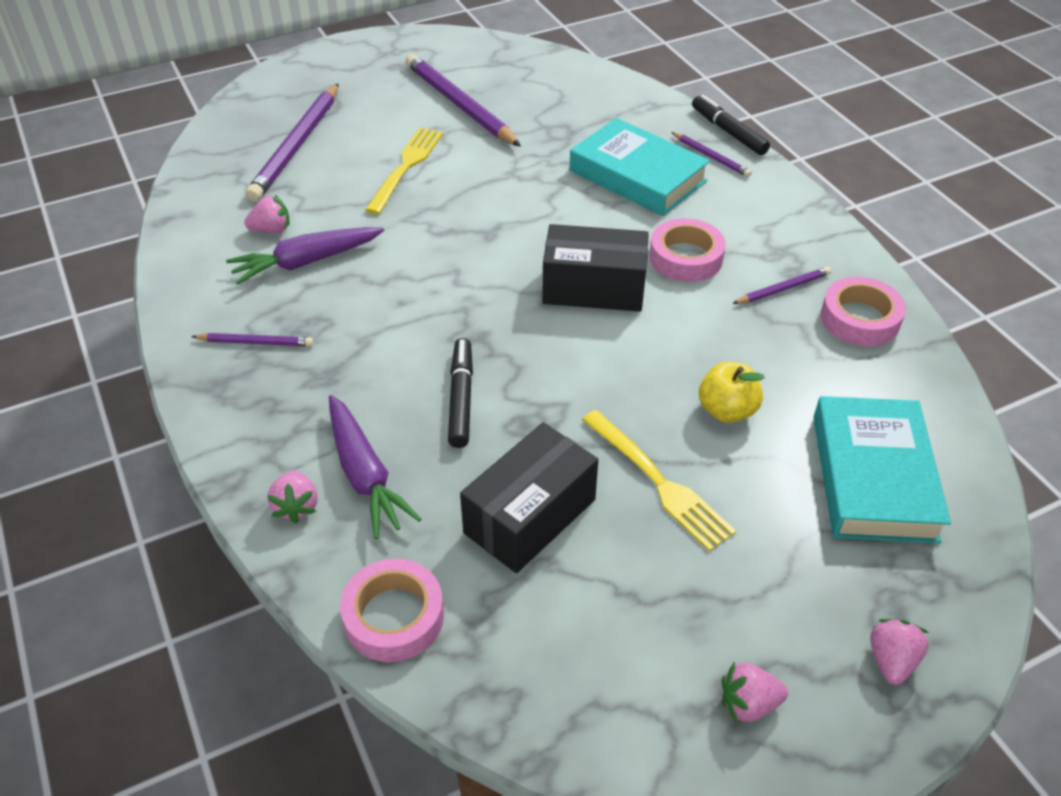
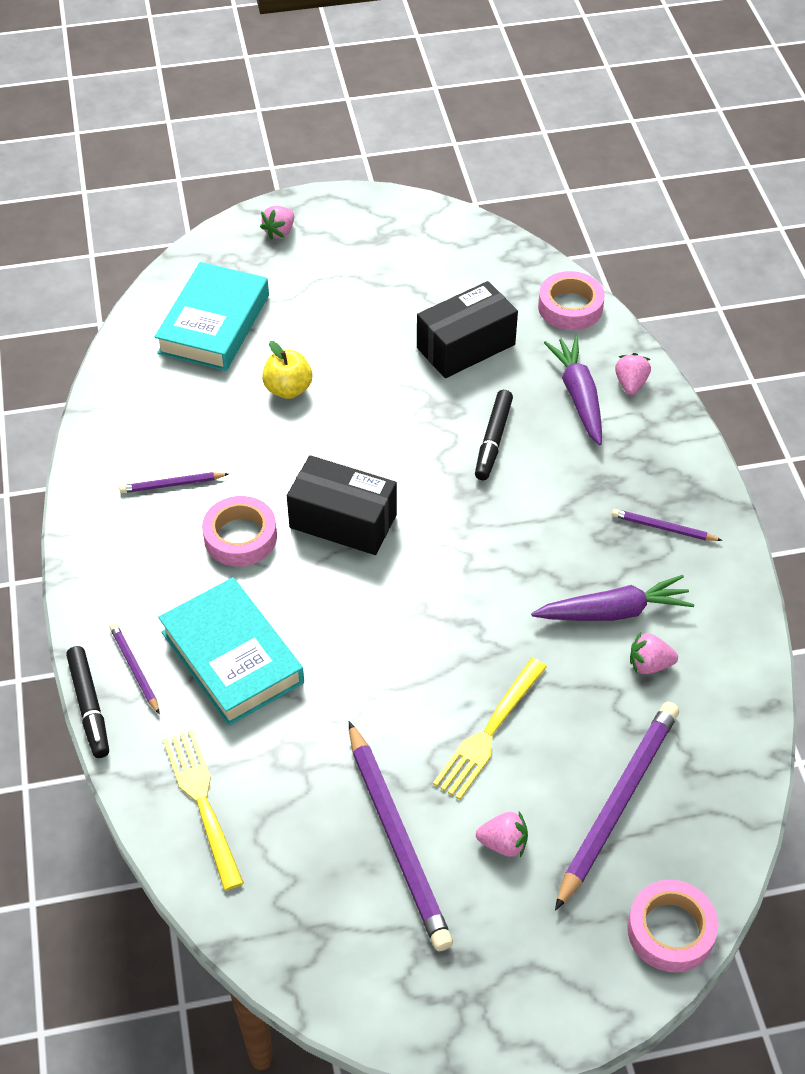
camera: 165 degrees left, 5 degrees up
(658, 482) = (366, 350): yellow fork -> yellow fork (202, 802)
(748, 704) = (373, 229): pink strawberry -> pink strawberry (503, 843)
(859, 319) = (128, 442): pink tape -> pink tape (670, 930)

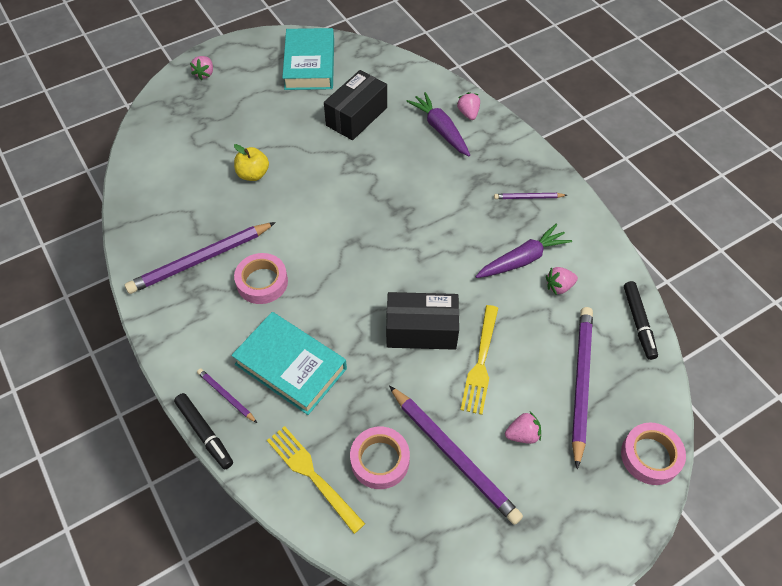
camera: 20 degrees left, 5 degrees up
(172, 484) = (200, 260): purple pencil -> purple pencil, size x2.07
(214, 324) = (185, 144): turquoise book -> turquoise book (309, 64)
(343, 521) = (326, 251): black box -> black box (421, 330)
(493, 440) = (400, 171): black marker -> black marker (638, 323)
(570, 307) = (410, 75): pink tape -> pink tape (380, 460)

